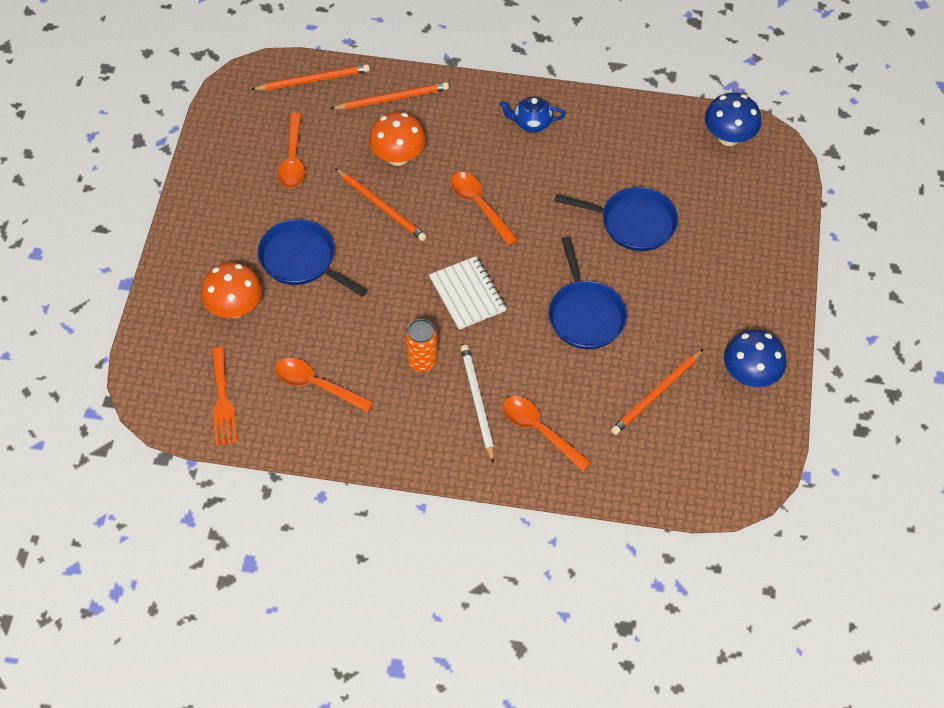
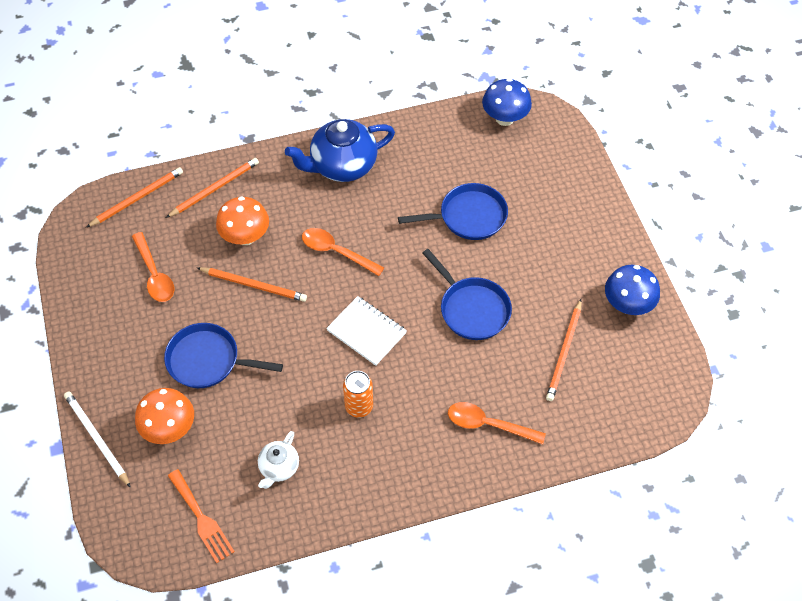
camera: 25 degrees left, 0 degrees up
(316, 385) = (279, 467): orange spoon -> white teapot
(477, 402) = (424, 422): white pencil -> white pencil (97, 438)
(531, 123) = (342, 165): blue teapot -> blue teapot, size x1.92

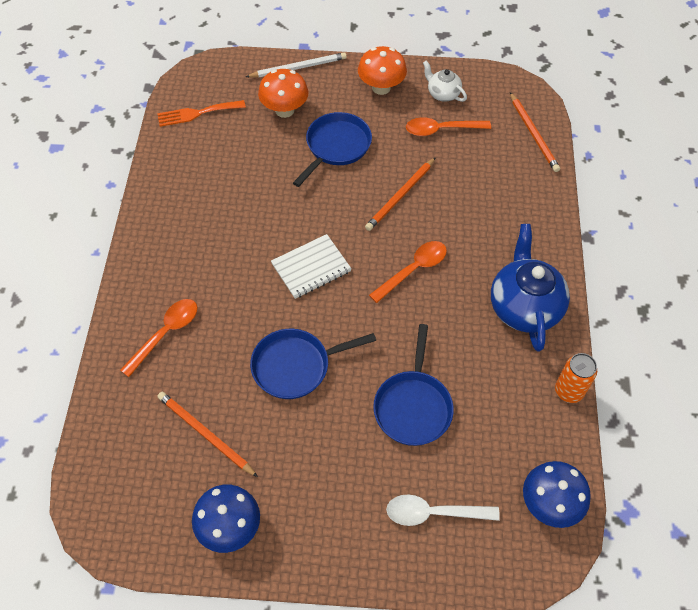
camera: 110 degrees right, 0 degrees up
(215, 189) = (527, 192): orange pencil -> none
(245, 237) = (459, 203): orange mushroom -> orange mushroom (381, 87)
(279, 467) = (212, 169): white teapot -> white teapot (443, 94)
(359, 406) = (237, 239): orange can -> orange can (568, 391)
(546, 182) = (434, 513): none -> white spoon

